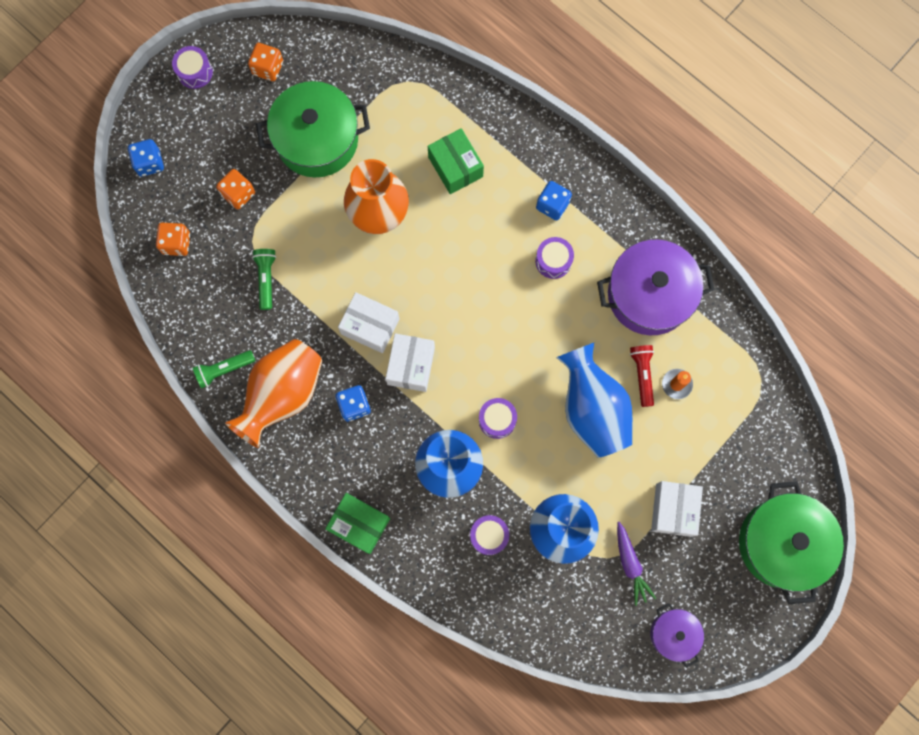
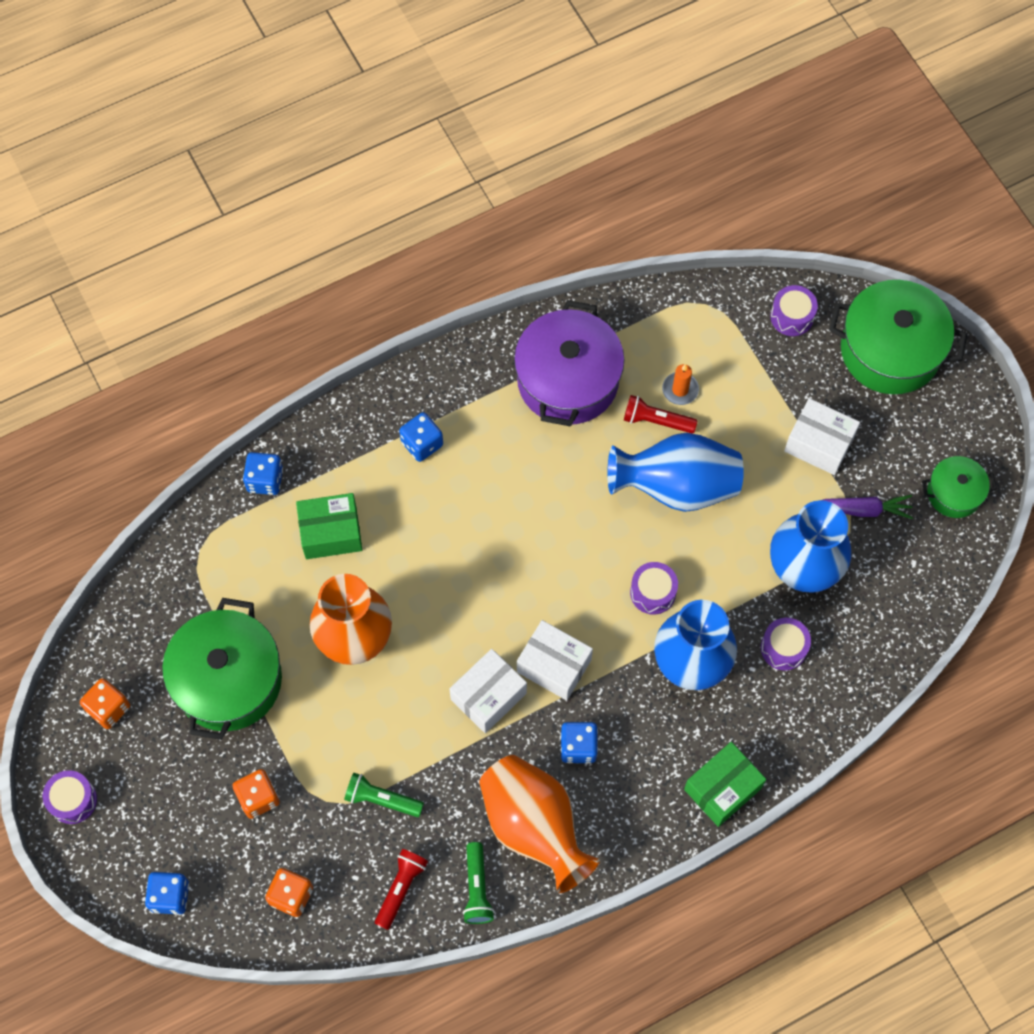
camera: 70 degrees left, 10 degrees down
(206, 316) = (401, 888): none -> red flashlight
(479, 105) = (265, 480): none -> blue dice
(553, 261) = (488, 466): purple drum -> purple drum (792, 316)
(673, 634) = (954, 493): purple pot -> green pot

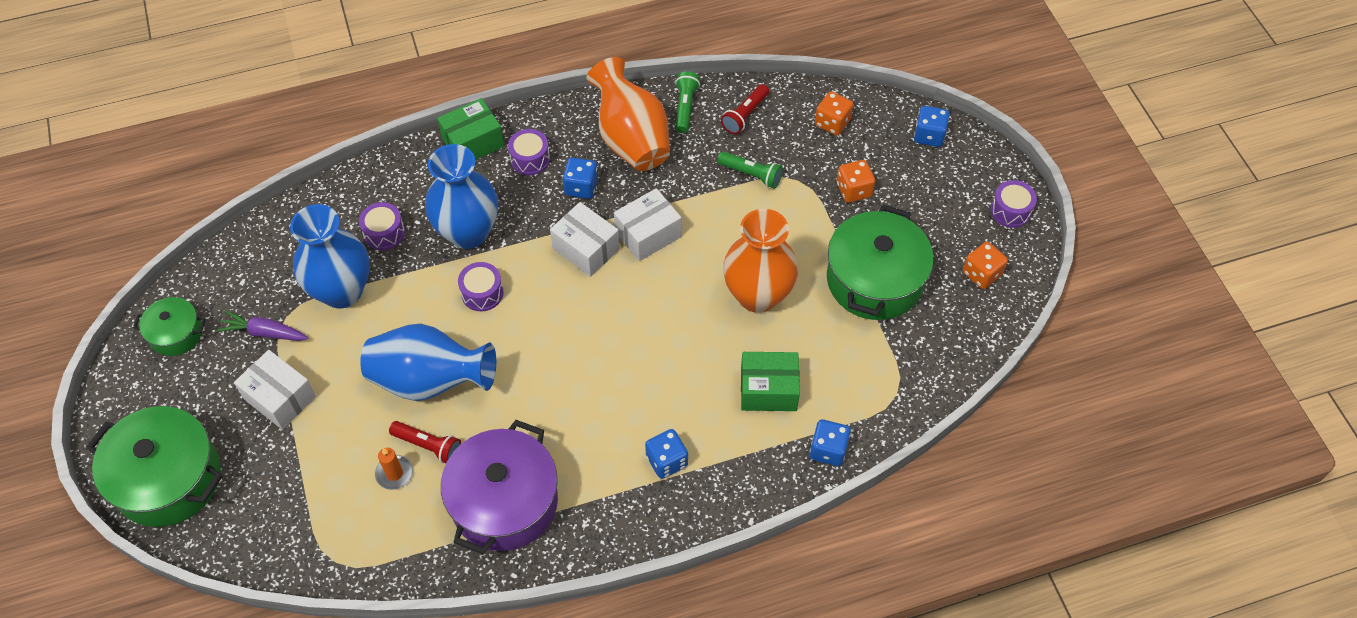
camera: 170 degrees left, 10 degrees down
(792, 316) = (251, 532): purple drum -> purple drum (530, 159)

